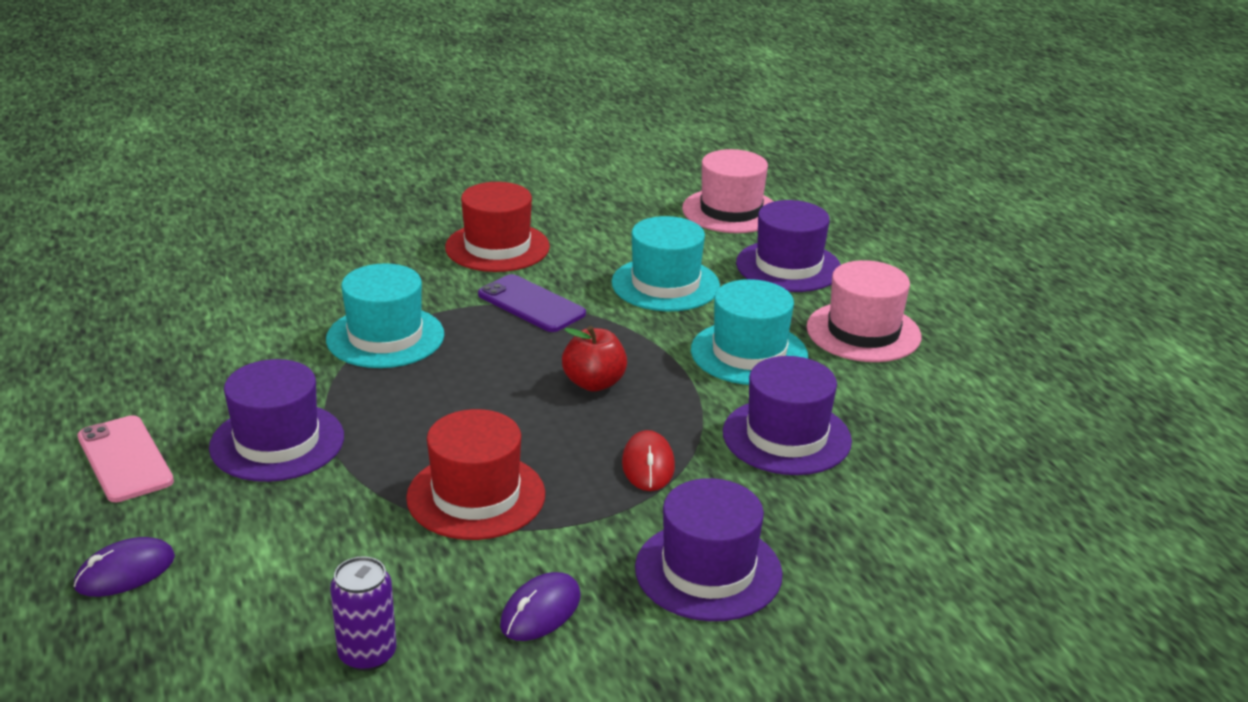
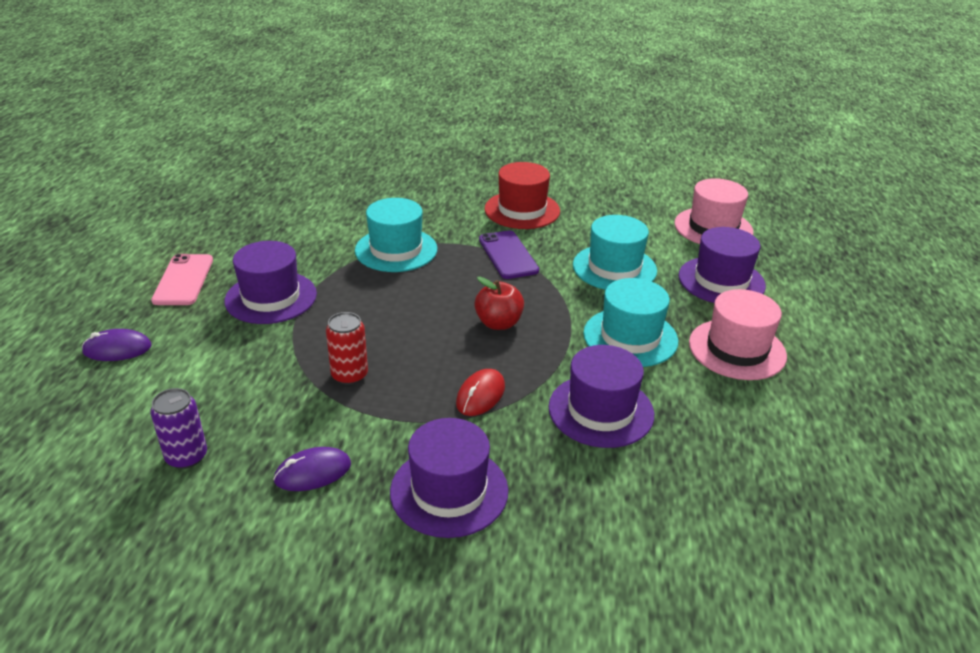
camera: 30 degrees right, 5 degrees up
(476, 496) = (349, 375): red hat -> red can

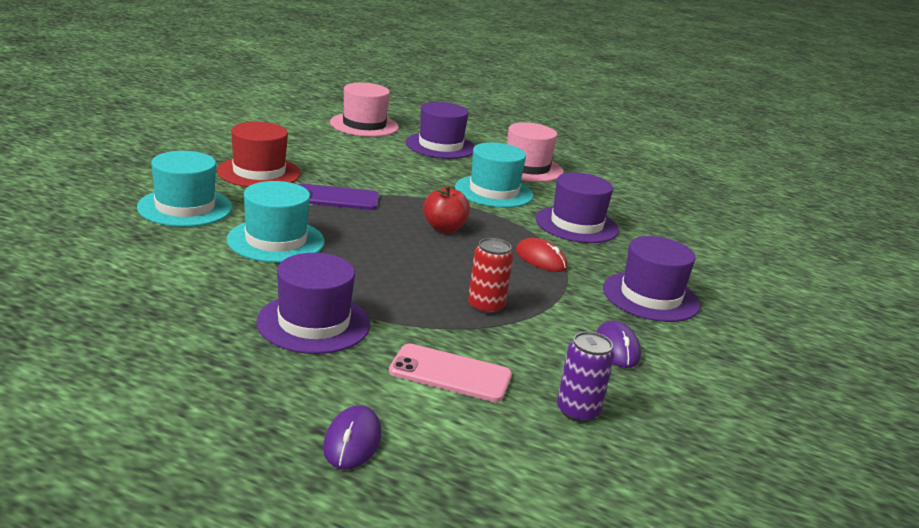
camera: 75 degrees left, 10 degrees down
(183, 280) = (219, 375): pink phone -> pink phone (450, 373)
(614, 268) = (394, 169): turquoise hat -> turquoise hat (185, 207)

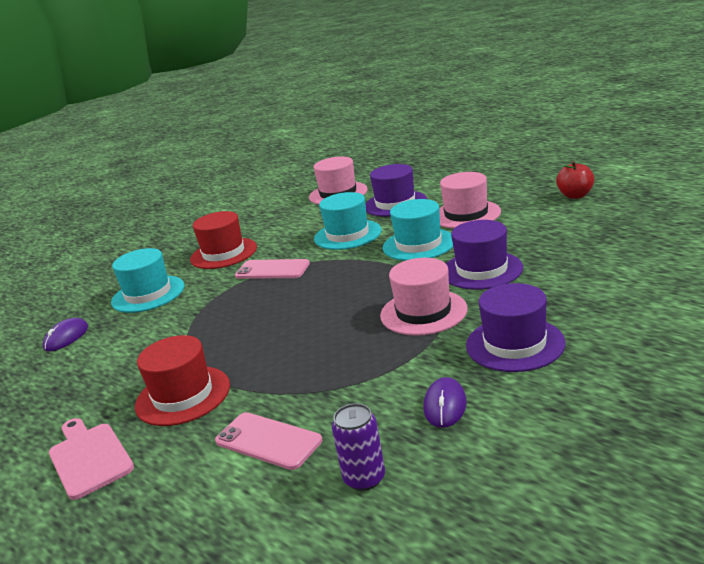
camera: 25 degrees right, 0 degrees up
(234, 383) = (89, 457): none -> pink cutting board
(276, 241) = (199, 317): turquoise hat -> turquoise hat (347, 235)
(313, 323) = (183, 395): purple hat -> red hat
(336, 198) = (272, 270): purple phone -> pink phone
(352, 441) = (146, 512): purple mouse -> purple mouse (66, 337)
(444, 228) = (349, 289): red apple -> red apple (575, 195)
(485, 306) = (341, 368): red can -> none
(541, 259) = (423, 312): red mouse -> pink hat

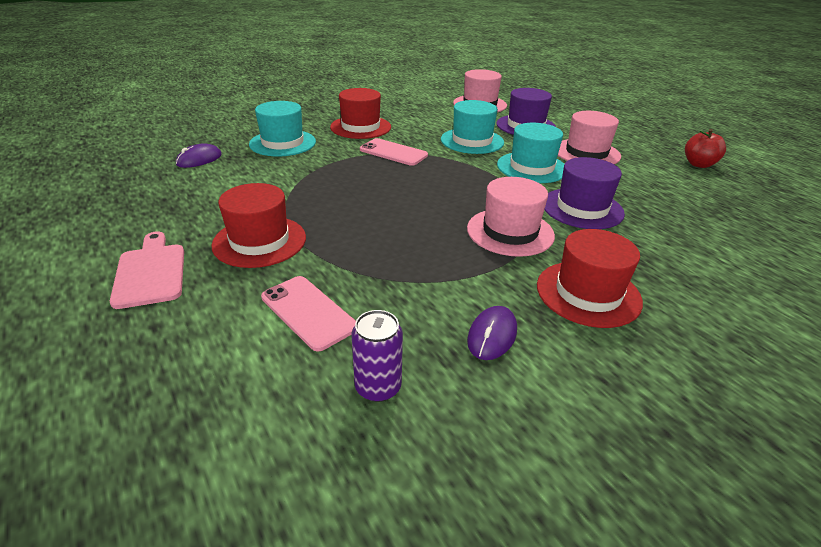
camera: 10 degrees right, 10 degrees up
(515, 344) = (588, 293): purple hat -> red hat

